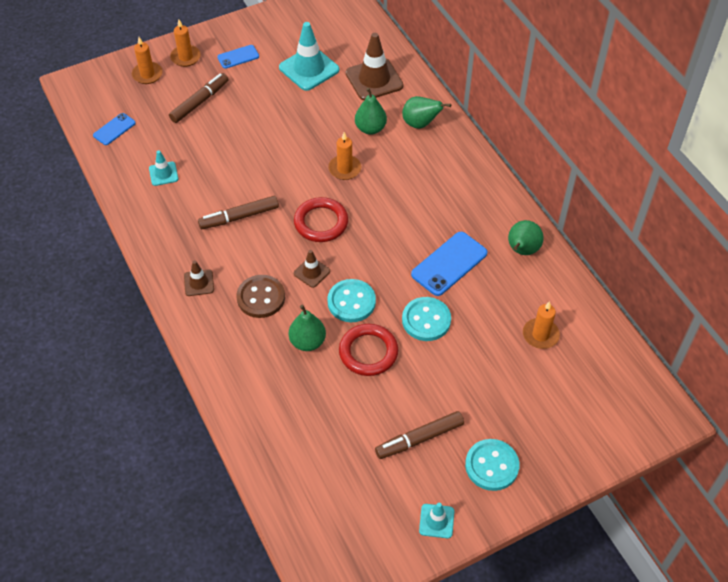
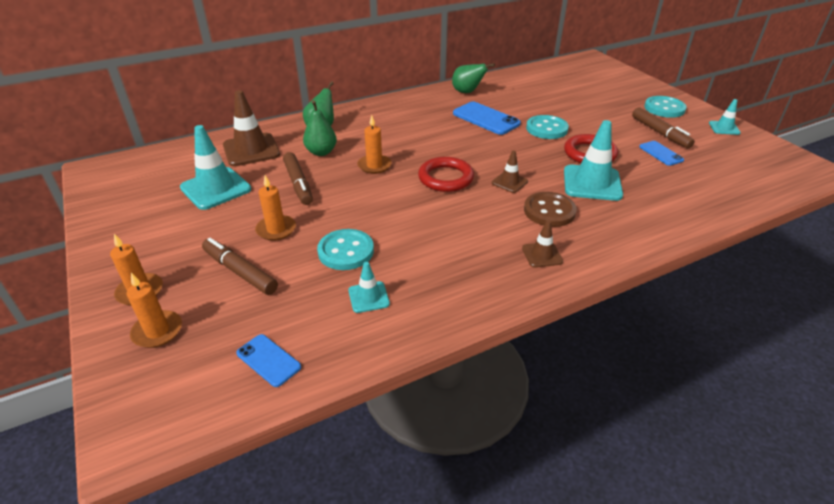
camera: 90 degrees left, 15 degrees down
(238, 57) = (166, 242): blue phone -> blue phone (661, 153)
(239, 217) = (441, 230): brown marker -> brown marker (298, 184)
(307, 342) = (592, 183): green pear -> turquoise traffic cone
(351, 302) = (538, 161): turquoise button -> turquoise button (346, 251)
(540, 335) = (544, 89): orange candle -> orange candle (276, 229)

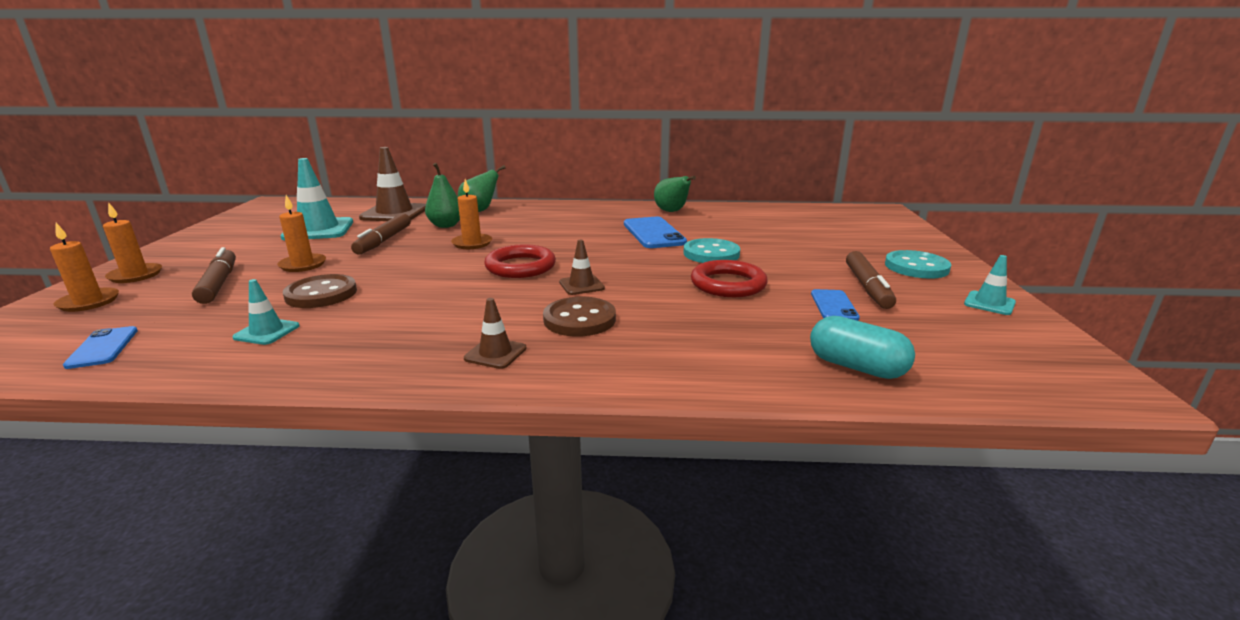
camera: 30 degrees right, 15 degrees down
(346, 251) = (321, 294): turquoise button -> brown button
(592, 183) = (681, 309): turquoise traffic cone -> none
(718, 195) = (856, 367): none -> turquoise capsule

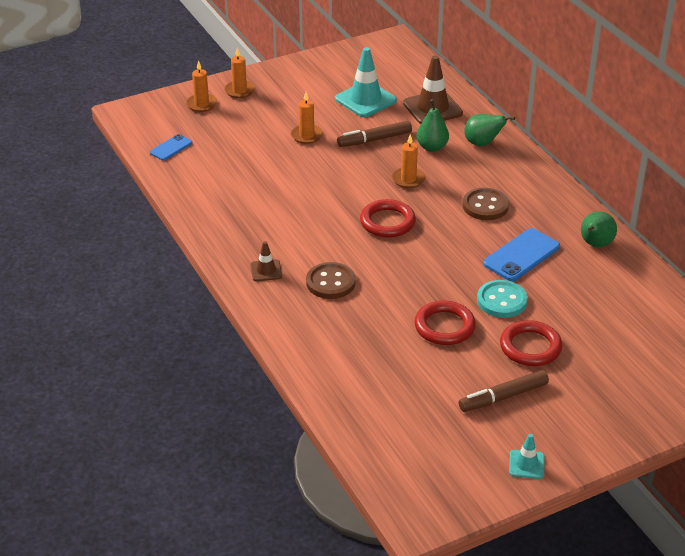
camera: 60 degrees right, 15 degrees up
(219, 283) = (256, 126): brown marker -> none
(267, 332) = (223, 183): turquoise traffic cone -> none
(321, 294) = (277, 170): brown button -> brown button (485, 206)
(581, 285) = (381, 262): brown traffic cone -> none
(793, 260) = (530, 347): none -> red ring
(833, 305) = (450, 385): blue phone -> none
(856, 367) = (360, 409): turquoise capsule -> none
(916, 267) = (580, 419): turquoise button -> none

